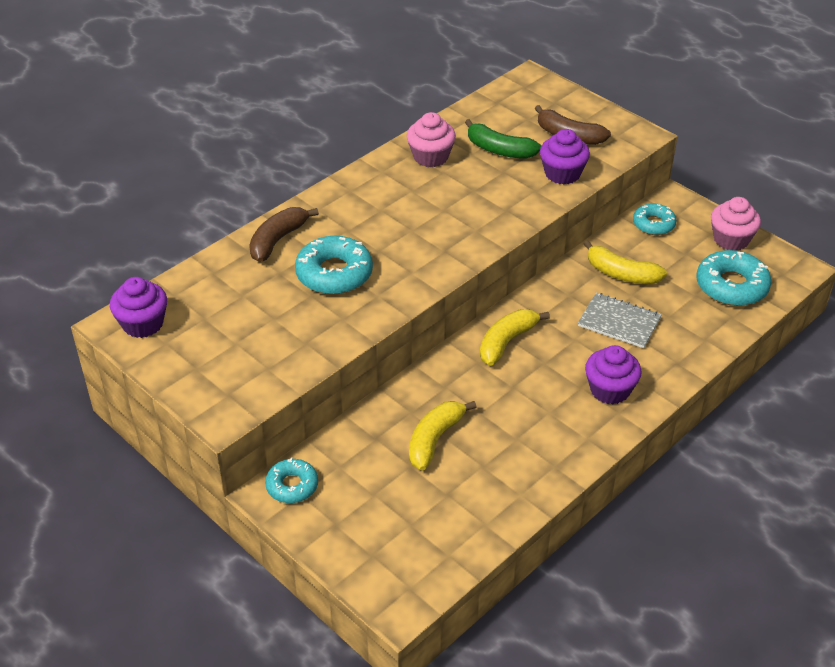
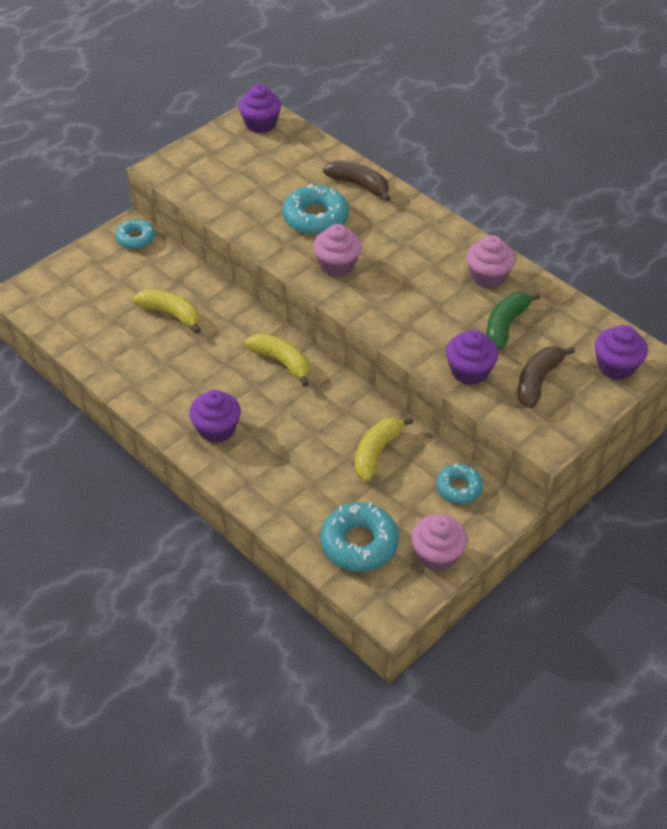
camera: 90 degrees right, 5 degrees up
(415, 257) = (337, 265): none -> pink cupcake
(544, 94) = (616, 366): none -> purple cupcake
(619, 322) = (305, 444): grey notebook -> none

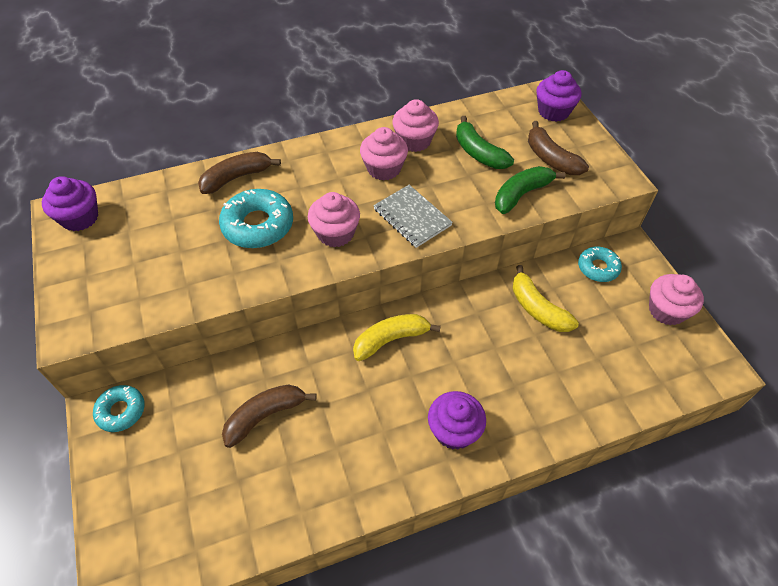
camera: 65 degrees left, 5 degrees up
(171, 314) = (265, 416): yellow banana -> brown banana
(359, 543) = (640, 362): turquoise donut -> none
(387, 305) = (412, 217): none -> grey notebook
(435, 268) = (384, 168): none -> pink cupcake
(469, 371) = (521, 194): purple cupcake -> green banana

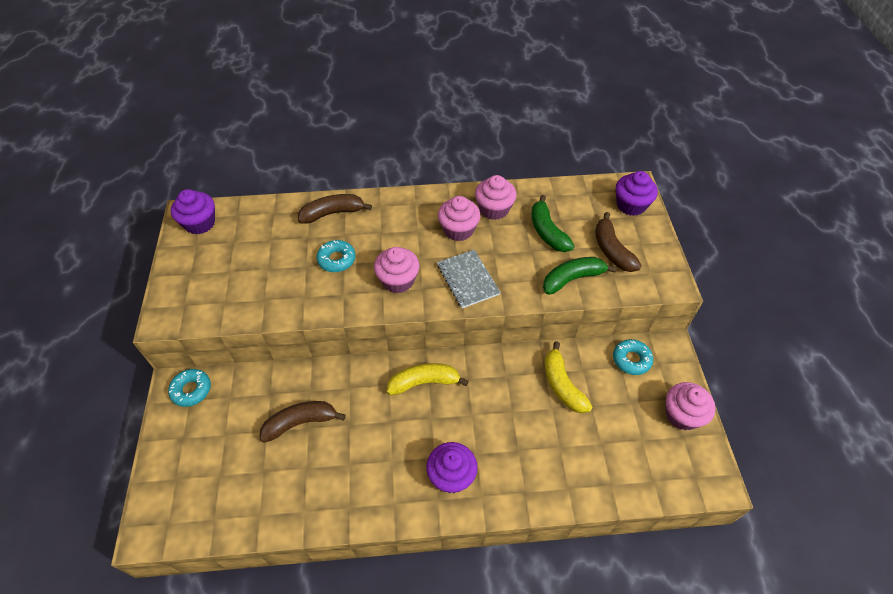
camera: 15 degrees right, 0 degrees up
(258, 225) = (336, 259): turquoise donut -> turquoise donut, size x0.62

